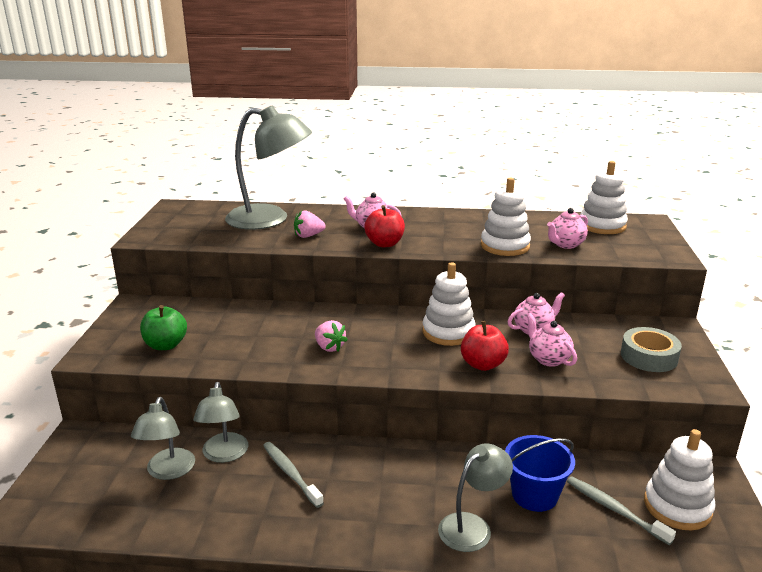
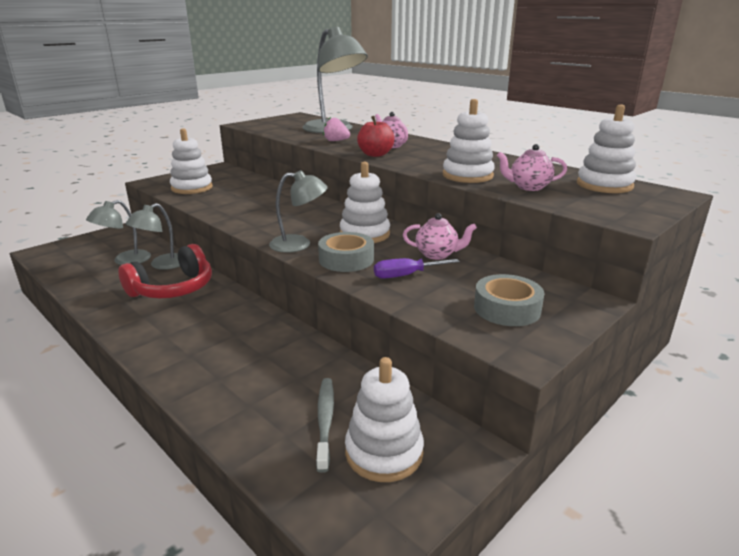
camera: 40 degrees right, 0 degrees up
(166, 345) = (192, 188): green apple -> white stacking toy
(290, 473) = (173, 289): grey toothbrush -> red headphones
(329, 347) = (269, 216): pink strawberry -> none
(472, 526) = (209, 369): grey lamp -> grey lamp (299, 244)
(483, 364) = (346, 259): red apple -> grey tape
(534, 495) = (285, 376): blue bucket -> none
(548, 359) = (406, 275): pink teapot -> purple screwdriver

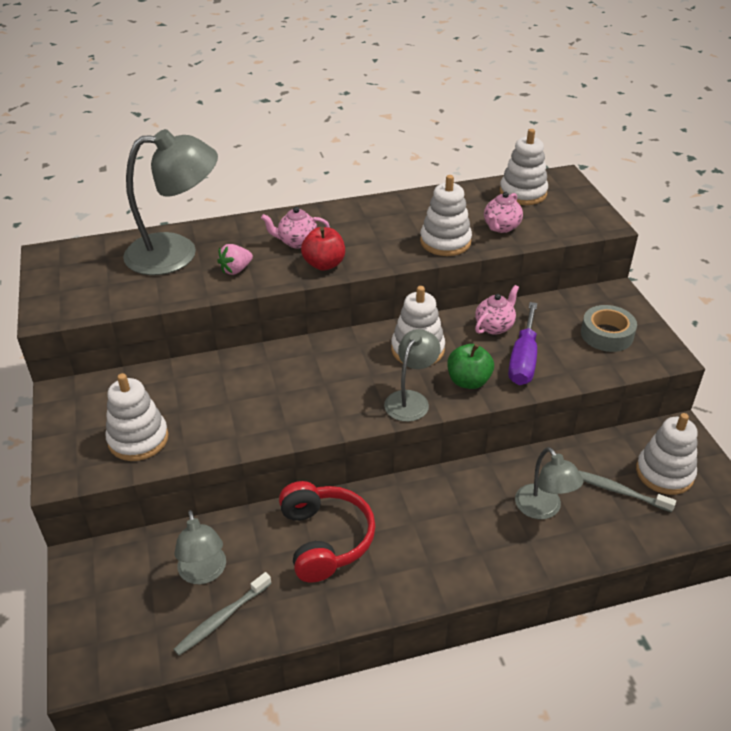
camera: 60 degrees left, 15 degrees up
(87, 275) = (222, 618): none -> grey toothbrush
(162, 265) = (248, 538): grey lamp -> grey lamp (543, 509)
(346, 259) = (468, 381): grey tape -> green apple
(406, 275) = (523, 359): purple screwdriver -> purple screwdriver, size x1.51

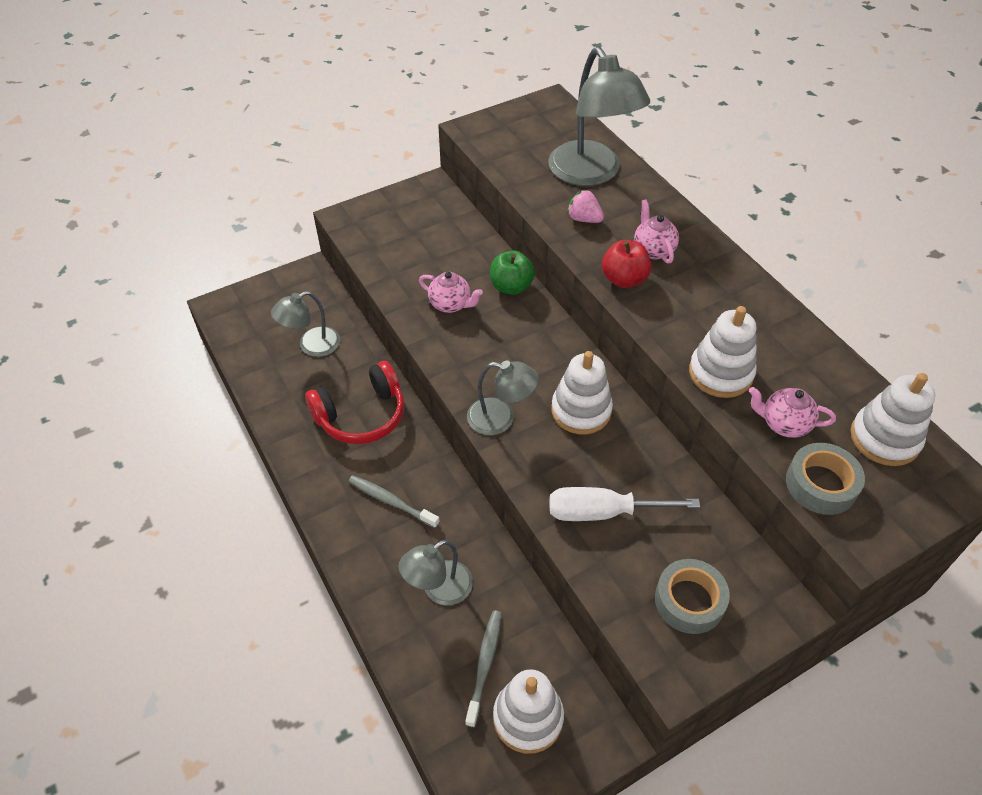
camera: 75 degrees right, 10 degrees up
(138, 439) = (393, 245): white stacking toy -> none
(222, 618) = (271, 369): grey toothbrush -> grey toothbrush (391, 501)
(468, 381) = (546, 464): green apple -> green apple (511, 286)
(494, 326) = (652, 476): pink teapot -> pink teapot (450, 304)
(523, 359) = (603, 512): purple screwdriver -> white screwdriver
(556, 226) = (821, 484): none -> grey tape

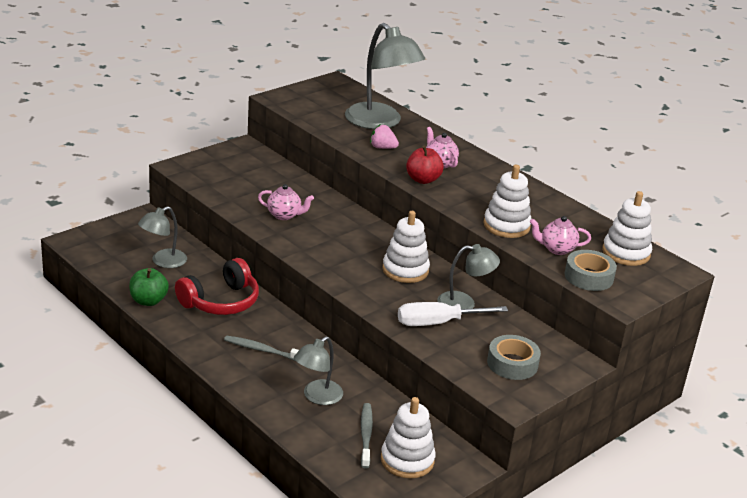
camera: 15 degrees left, 20 degrees down
(500, 418) = (345, 277): grey lamp -> grey lamp (464, 303)
(511, 286) = (329, 203): green apple -> green apple (148, 301)

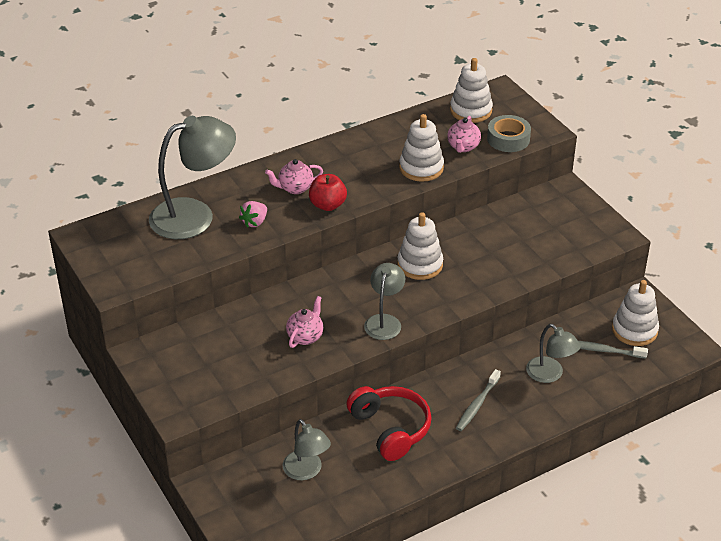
camera: 75 degrees left, 10 degrees up
(148, 301) = (383, 487): green apple -> none
(438, 323) = (508, 258): white screwdriver -> none
(464, 303) = (478, 237): grey lamp -> grey lamp (384, 321)
(512, 363) = (568, 226): grey tape -> none

